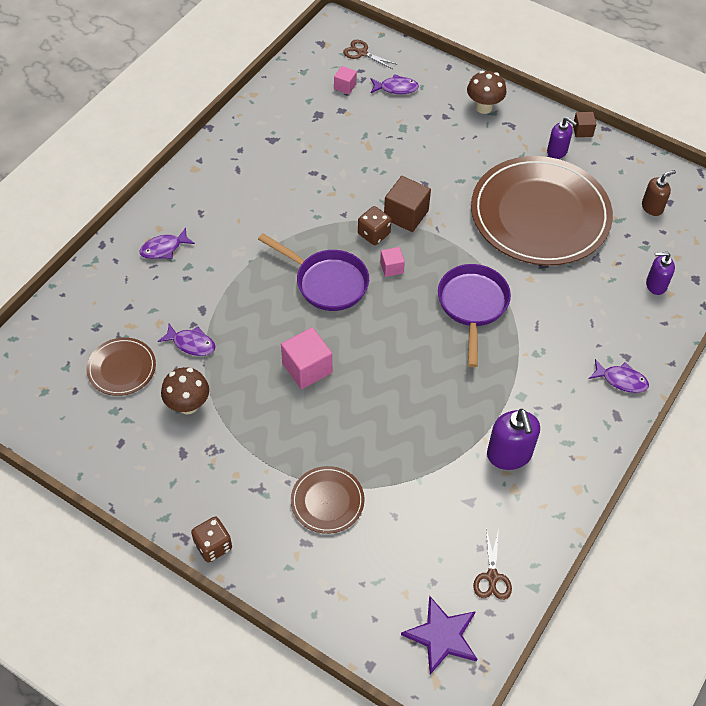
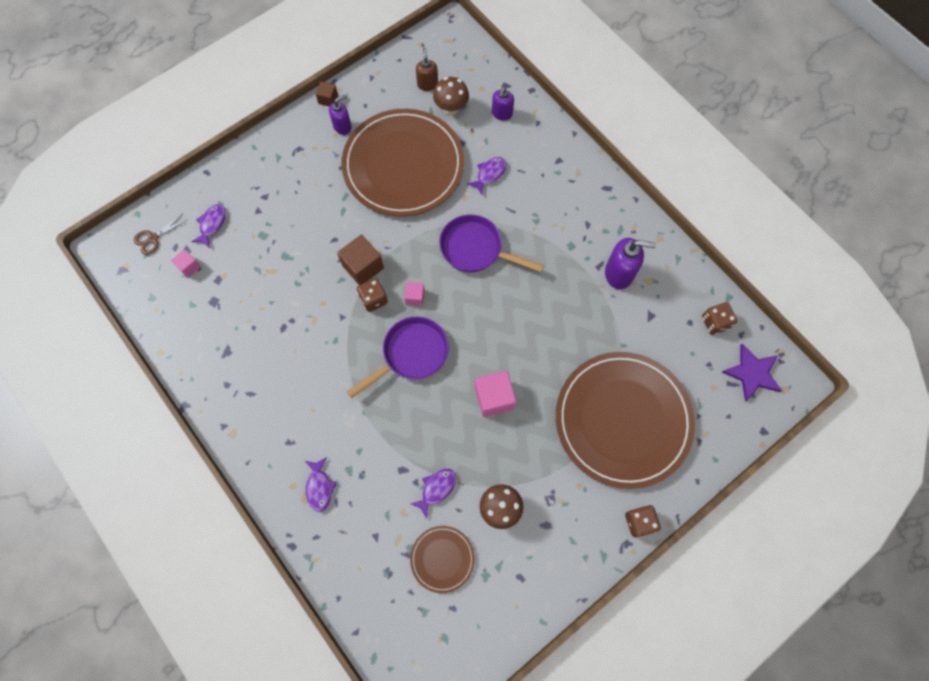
camera: 70 degrees left, 15 degrees up
(327, 501) = (623, 420): brown plate -> brown plate, size x2.27
(484, 107) = (268, 162): brown mushroom -> brown mushroom (451, 109)
(492, 577) = (715, 322): brown scissors -> brown dice
(621, 380) = (578, 172): purple fish -> purple fish (489, 174)

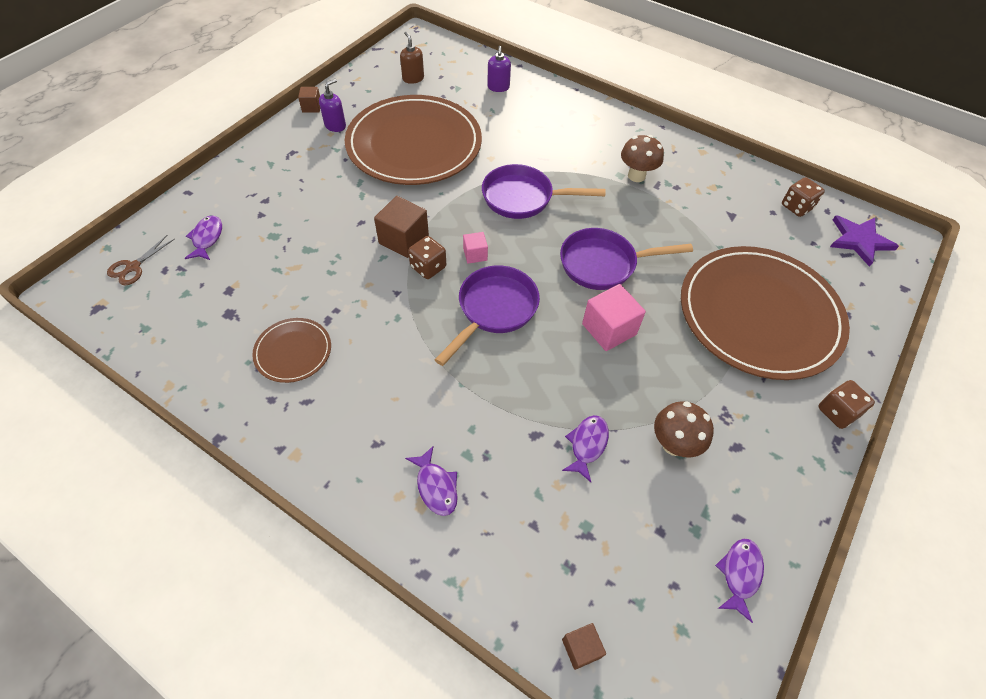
camera: 20 degrees left, 15 degrees down
(189, 267) = (187, 285): pink cube -> none
(374, 627) = (581, 648): none -> brown cube
(442, 559) = (632, 526): brown plate -> brown plate (293, 351)
(451, 109) = (445, 92): brown mushroom -> brown mushroom (636, 176)
(489, 174) = (508, 134): purple fish -> purple fish (740, 574)
(516, 335) = (603, 264): none -> purple pan
(619, 273) = (680, 187): purple soap dispenser -> none

